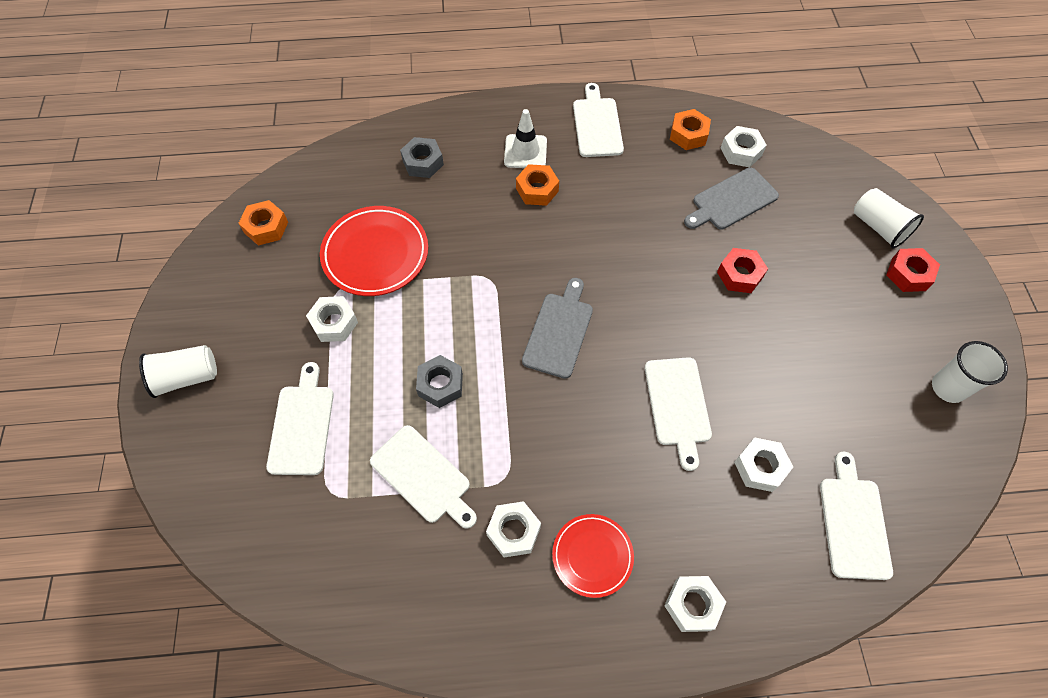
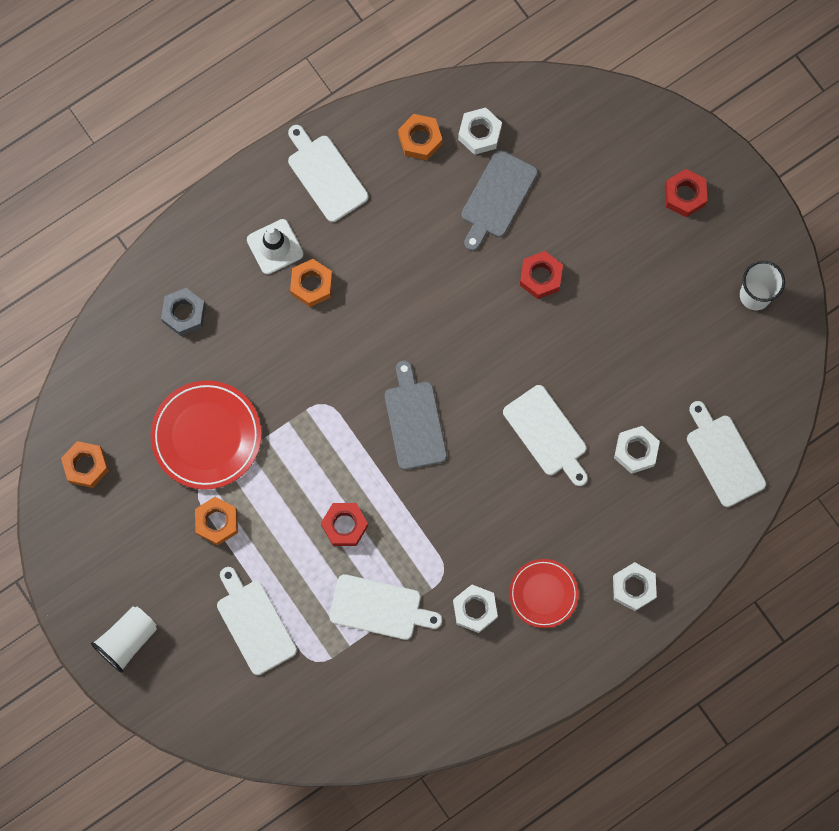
camera: 30 degrees left, 15 degrees up
(334, 323) = (217, 522): white nut -> orange nut
(440, 385) = (344, 525): grey nut -> red nut
(878, 227) = (640, 156): white cup -> none

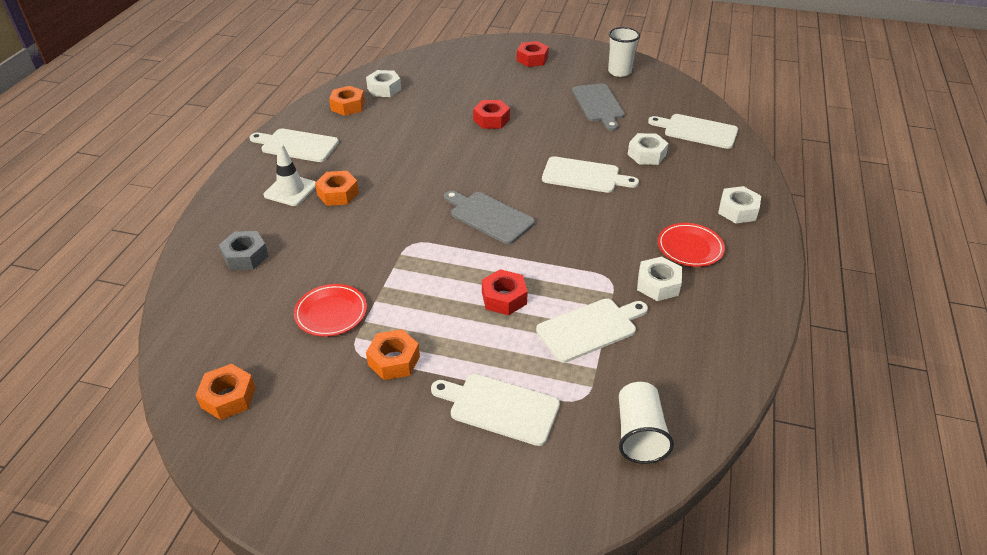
camera: 40 degrees left, 35 degrees down
(127, 640) = (388, 507): white cup -> white cup (639, 434)
(206, 436) = (331, 313): red plate -> red plate, size x0.62
(497, 198) = (425, 105): grey cutting board -> grey cutting board (598, 105)

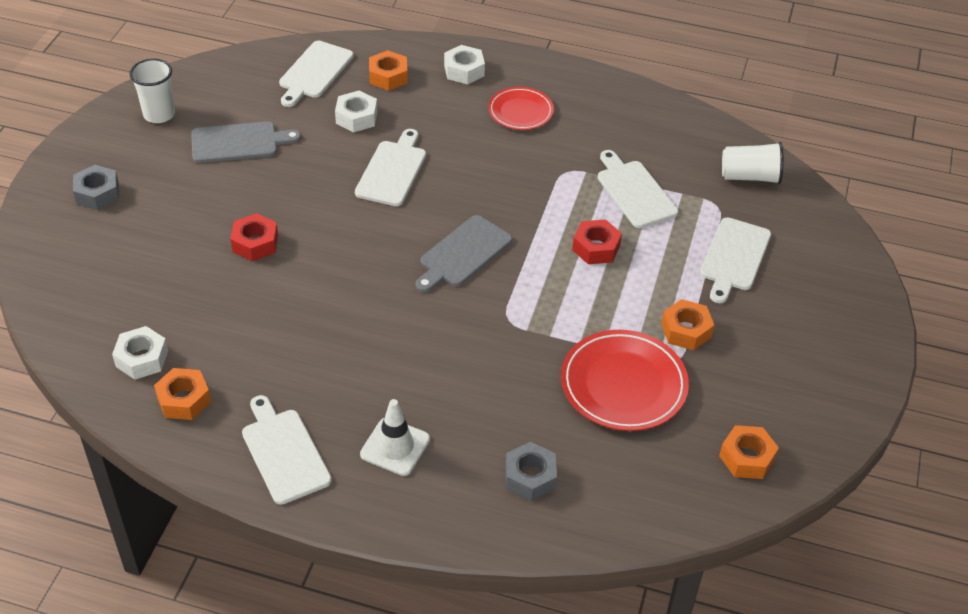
camera: 90 degrees left, 5 degrees up
(296, 145) = (284, 452): white cutting board -> white cutting board turned 135 degrees clockwise
(331, 313) = (623, 384): red plate -> red plate, size x1.62
(338, 194) = (407, 395): orange nut -> orange nut (388, 76)
(532, 59) = (97, 193): red nut -> grey nut
(658, 284) = (574, 140): white nut -> none

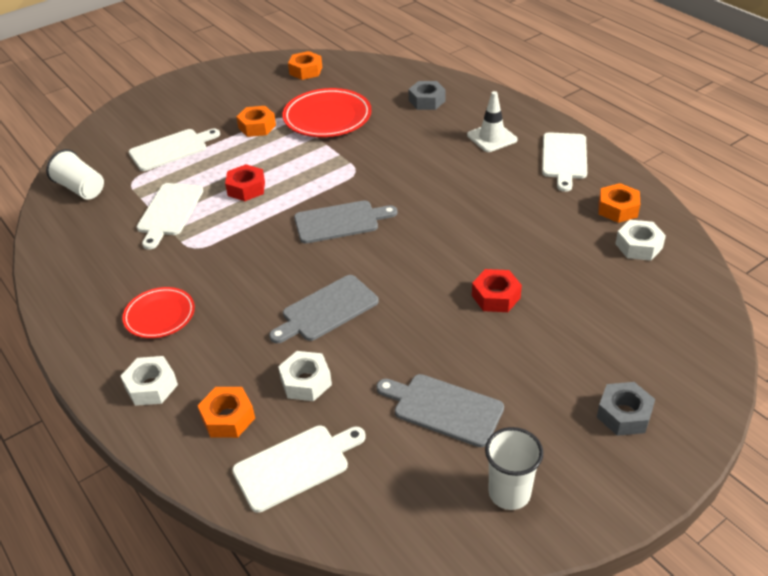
camera: 140 degrees left, 5 degrees down
(392, 171) = (326, 310): white cutting board -> grey cutting board

